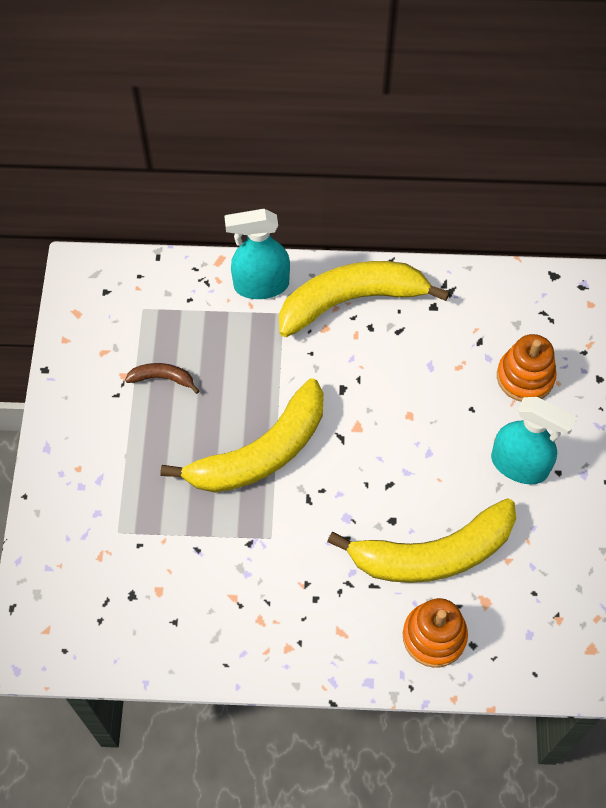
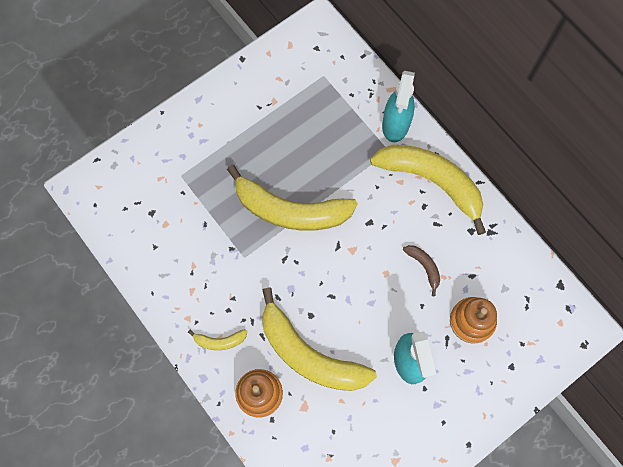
camera: 50 degrees right, 10 degrees up
(162, 378) = (290, 122): brown banana -> brown banana (424, 267)
(261, 285) = (396, 124): turquoise spray bottle -> turquoise spray bottle turned 120 degrees counterclockwise
(342, 633) = (220, 341): none -> yellow banana

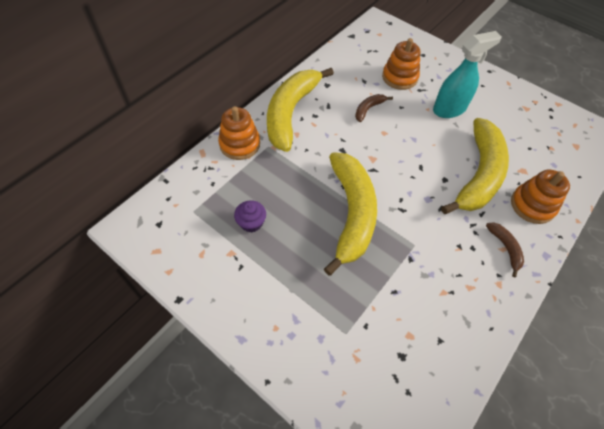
camera: 105 degrees left, 15 degrees down
(220, 341) = (505, 248): yellow banana -> brown banana
(300, 121) = (251, 223): none -> purple cupcake
(396, 124) = (240, 144): turquoise spray bottle -> orange stacking toy

